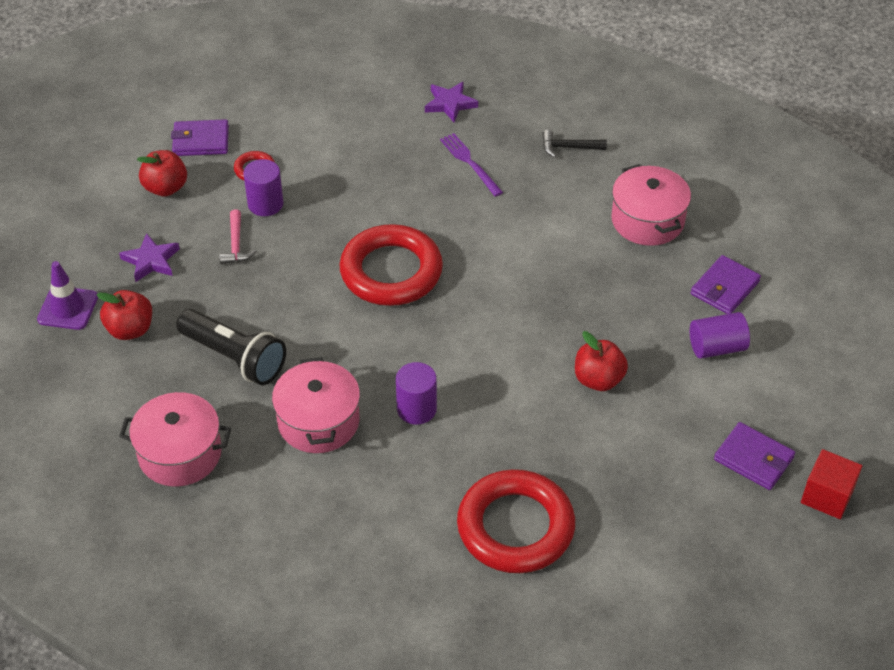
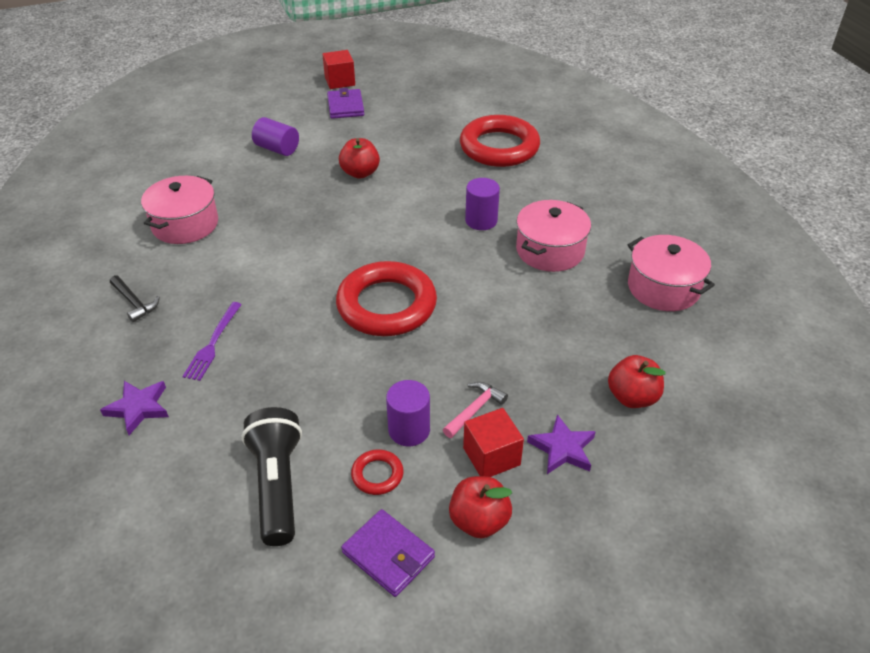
camera: 135 degrees left, 5 degrees down
(68, 308) = (675, 455): purple traffic cone -> none
(194, 225) = (491, 456): none -> red cube
(234, 358) = (567, 322): black flashlight -> black flashlight (277, 485)
(725, 288) = (219, 167): purple wallet -> none

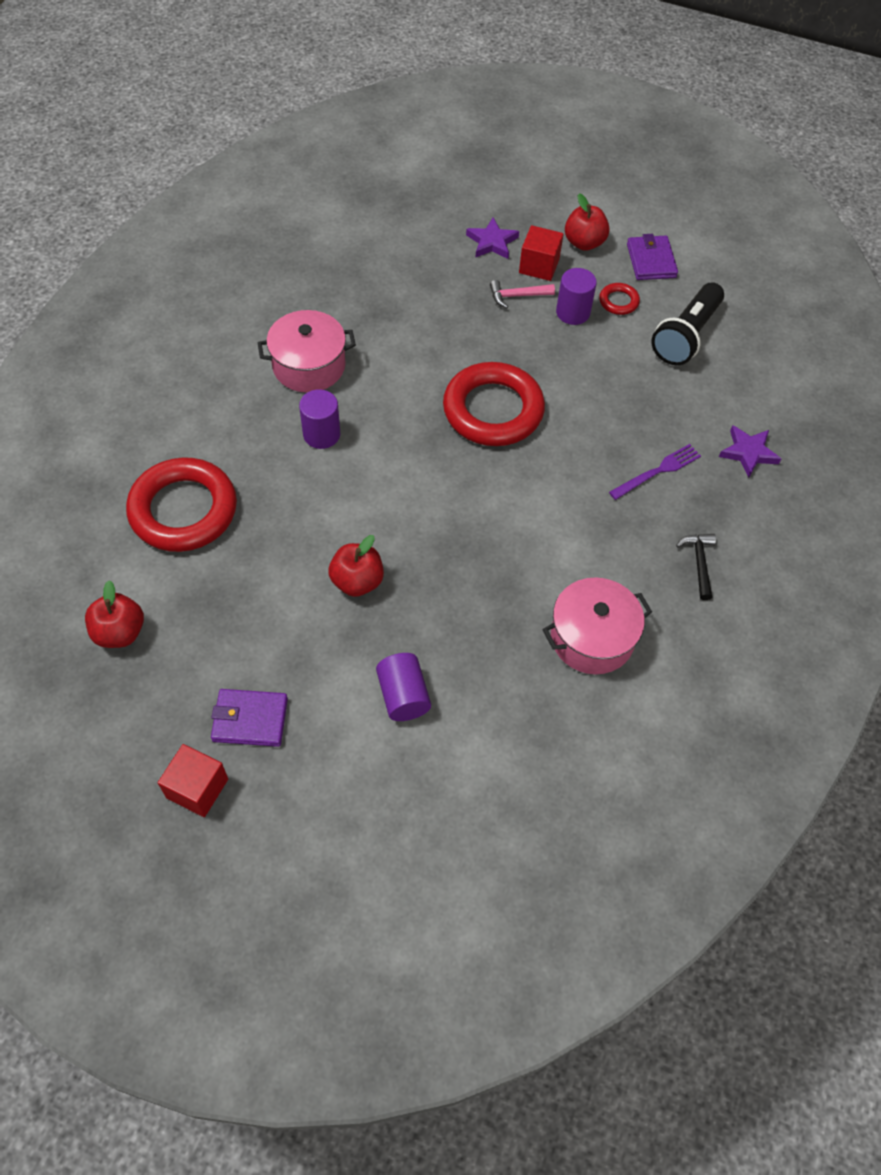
camera: 140 degrees left, 15 degrees up
(345, 106) = (250, 719): purple wallet -> purple wallet turned 60 degrees clockwise
(632, 397) = (411, 237): red apple -> red apple (120, 632)
(663, 288) = (278, 280): pink pot -> none

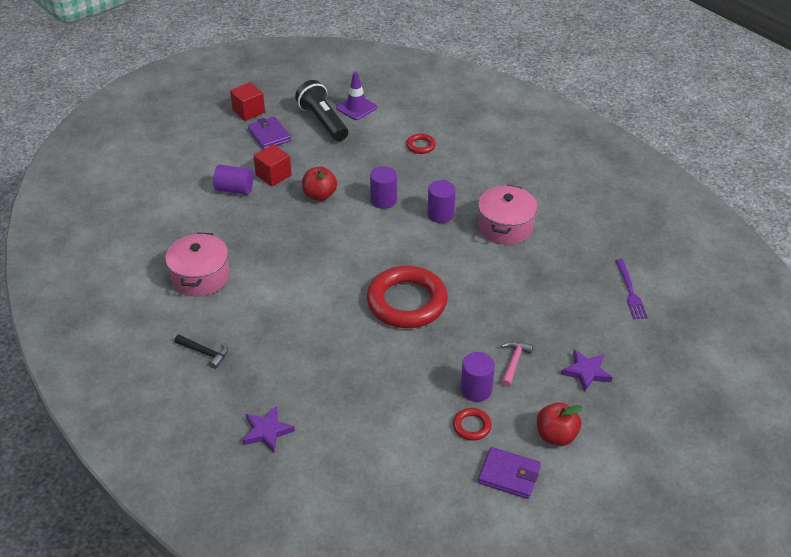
camera: 120 degrees right, 15 degrees down
(120, 632) = (356, 108): red apple -> purple traffic cone
(183, 510) = (420, 146): red ring -> red ring, size x0.43
(250, 719) = (269, 135): purple wallet -> purple wallet turned 60 degrees counterclockwise
(327, 504) = (383, 200): none -> purple cylinder
(539, 266) = (542, 391): red cube -> red cube (273, 175)
(657, 471) = (291, 367): purple fork -> purple fork (630, 291)
(686, 336) = (406, 454): black flashlight -> black flashlight (323, 122)

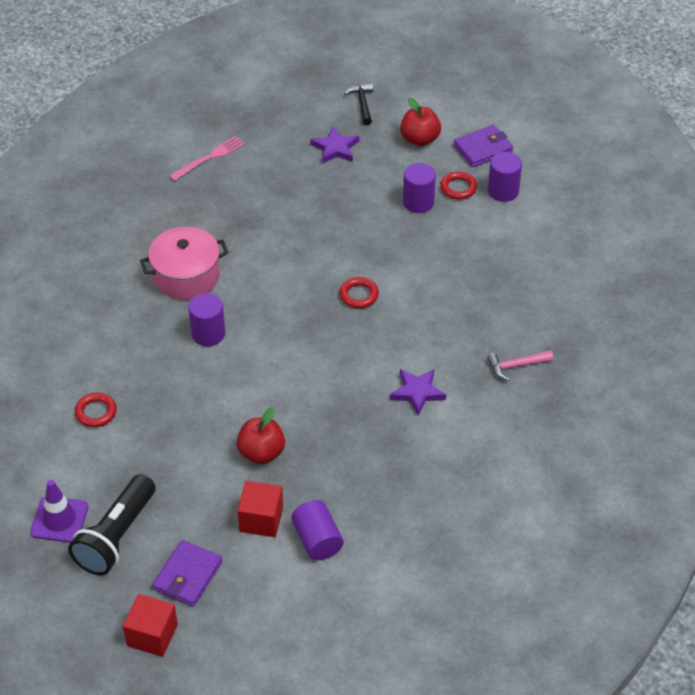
camera: 125 degrees left, 5 degrees up
(200, 276) = (473, 474): pink pot -> none
(205, 353) = (558, 402): black hammer -> black hammer (362, 104)
(267, 431) = (590, 305): purple star -> purple star (417, 392)
(383, 200) = (223, 392): purple cylinder -> purple cylinder (503, 191)
(407, 302) = (359, 295): red ring -> red ring, size x0.43
(509, 475) = (483, 148): purple wallet -> purple wallet turned 75 degrees clockwise
(514, 362) = (365, 193): pink hammer -> pink hammer (516, 366)
(630, 291) = (209, 158): purple fork -> pink fork

